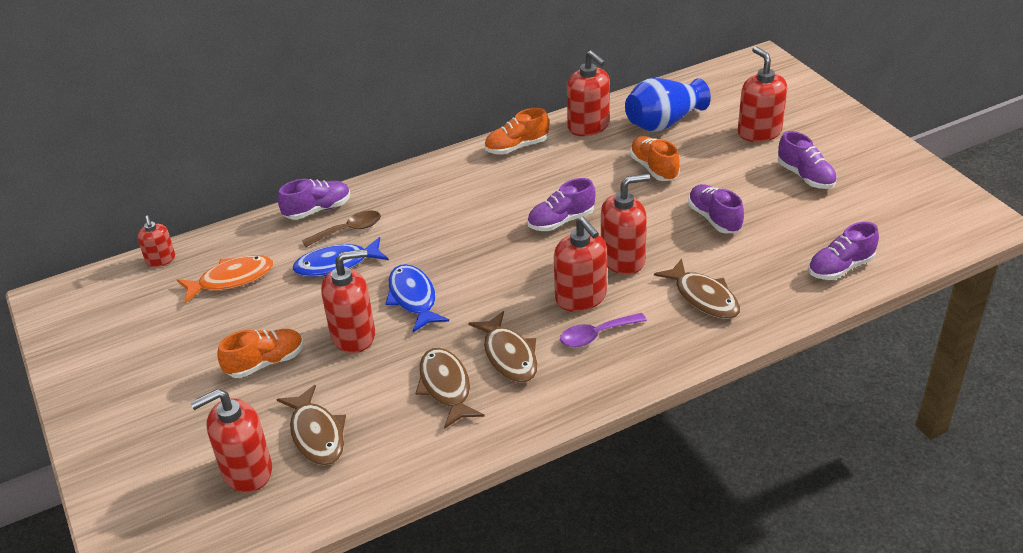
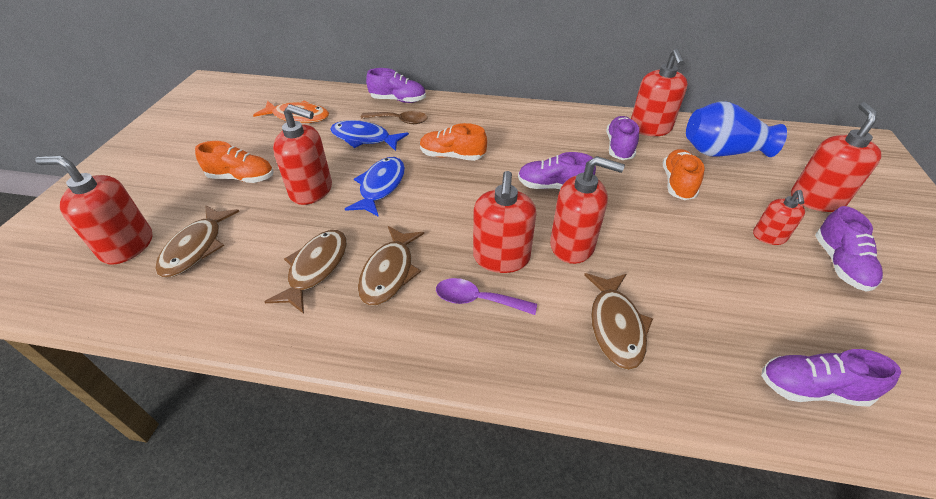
camera: 35 degrees right, 5 degrees up
(161, 260) = (281, 88): red soap dispenser -> red soap dispenser (769, 237)
(516, 147) = (576, 119): orange shoe -> orange shoe (452, 156)
(714, 219) = (698, 255): purple shoe -> purple shoe (619, 147)

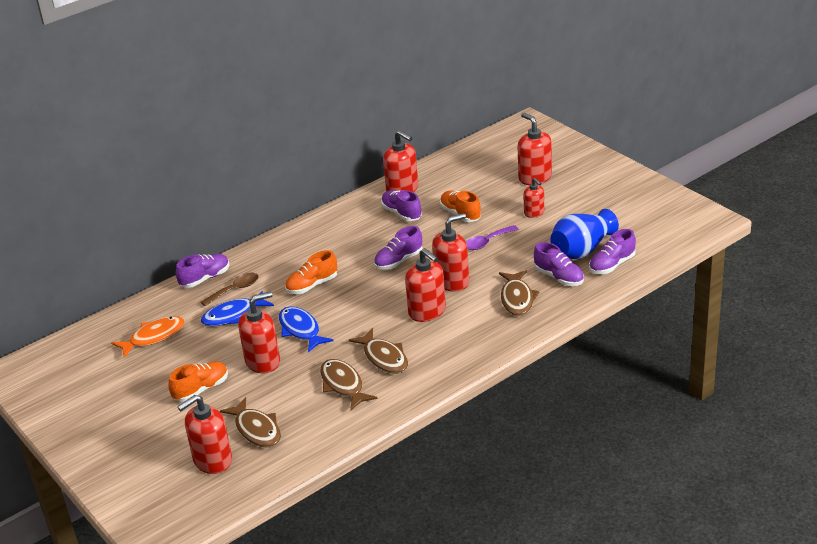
camera: 45 degrees left, 10 degrees down
(477, 300) = (444, 335): purple spoon -> purple spoon (487, 242)
(615, 326) = (517, 299): brown fish -> brown fish turned 45 degrees clockwise
(721, 152) = (460, 179): blue vase -> blue vase (582, 250)
(840, 264) = (575, 205): purple shoe -> purple shoe (559, 277)

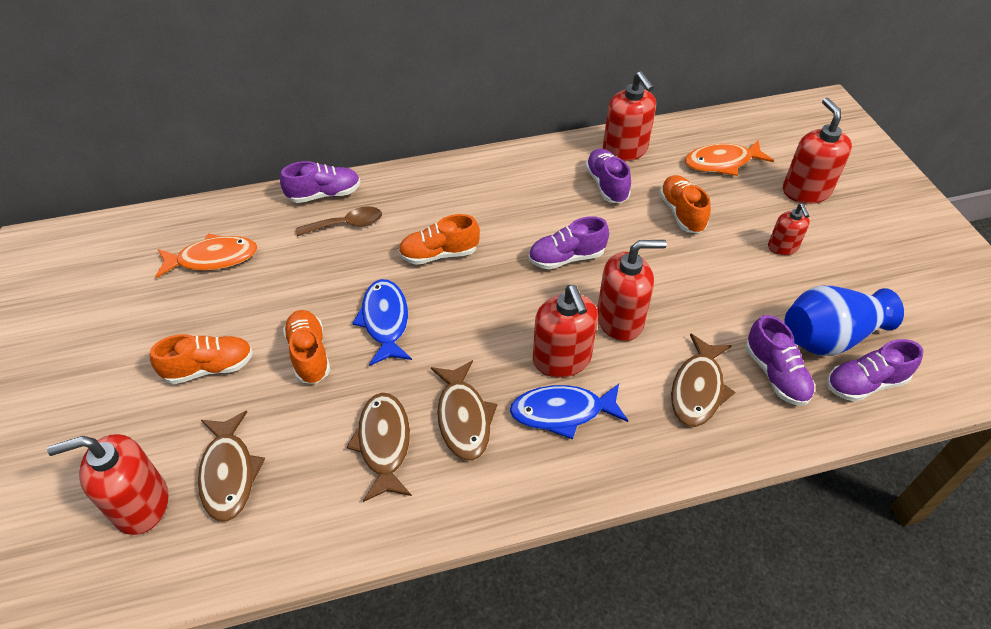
camera: 20 degrees right, 15 degrees up
(233, 315) = (321, 263): blue fish -> blue fish (562, 412)
(263, 361) = (309, 354): red soap dispenser -> orange shoe
(472, 178) = (722, 163): none -> orange fish
(487, 242) = (697, 272): purple spoon -> none

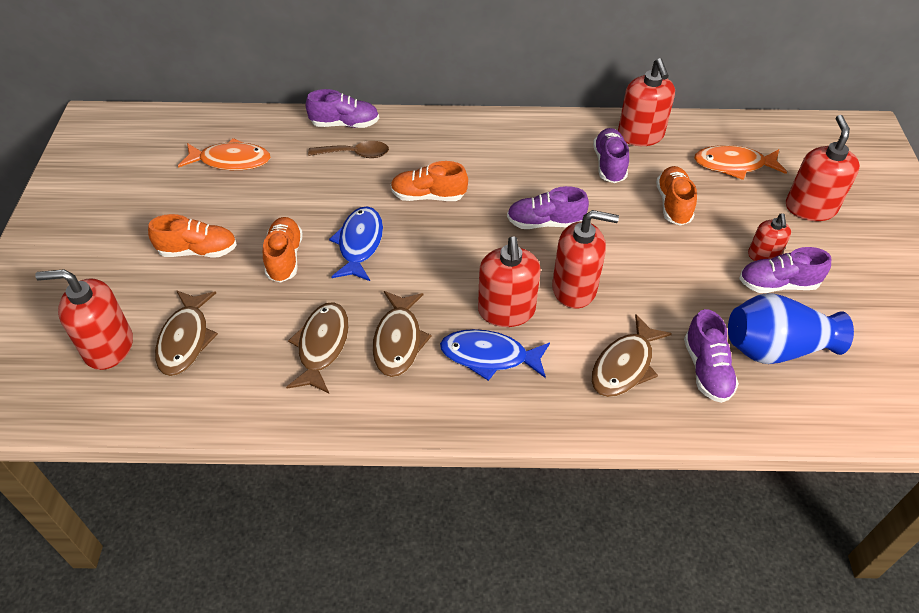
camera: 15 degrees right, 0 degrees up
(864, 383) = (794, 398): purple shoe -> purple shoe (777, 284)

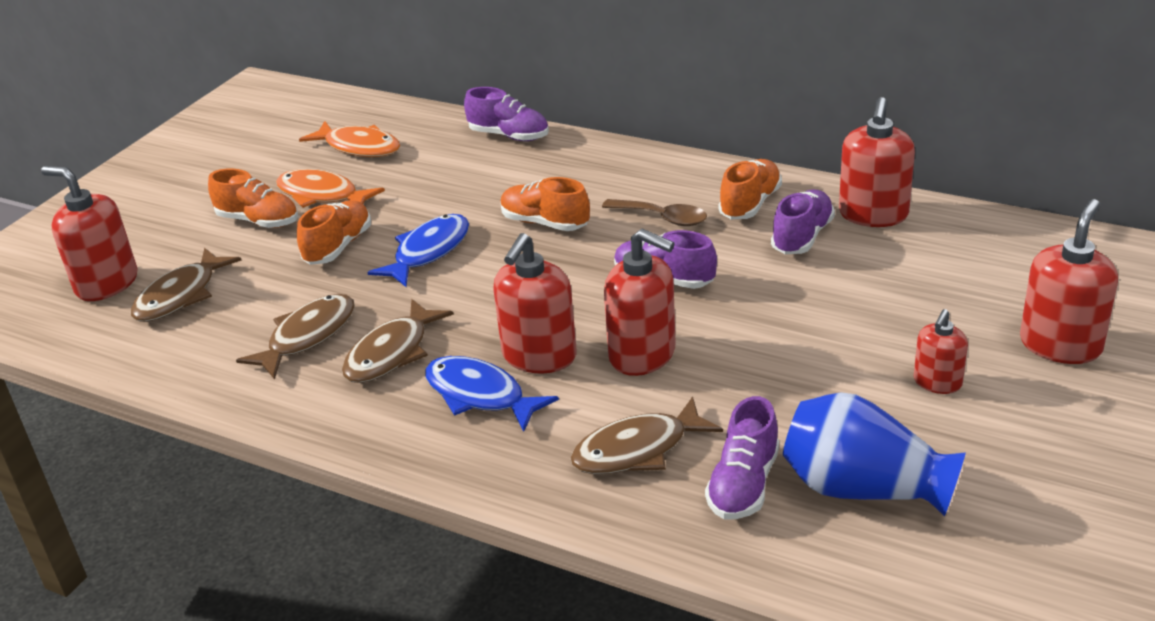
camera: 30 degrees right, 15 degrees down
(355, 154) = (496, 166): brown spoon -> brown spoon (662, 218)
(673, 204) = (854, 297): orange shoe -> orange shoe (750, 204)
(733, 165) = (982, 272): orange fish -> orange fish (322, 195)
(777, 284) = (930, 419): purple shoe -> none

